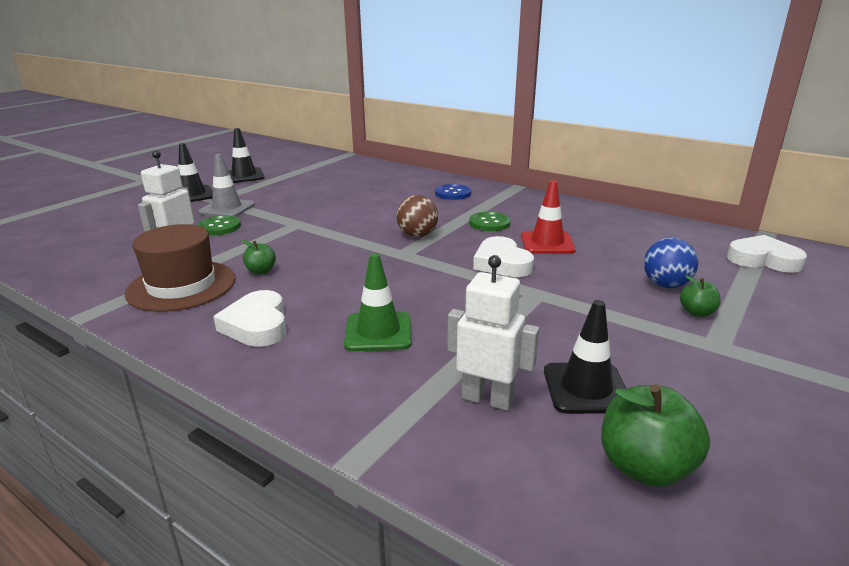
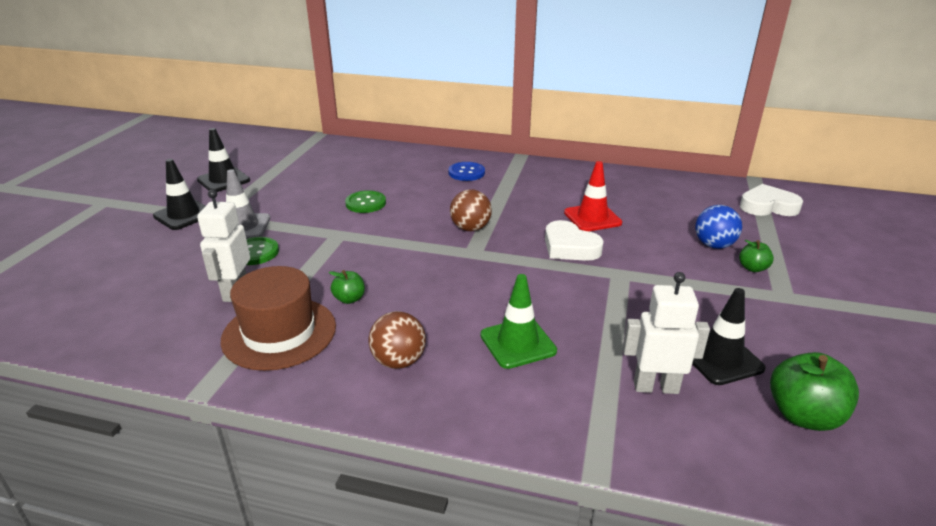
camera: 20 degrees left, 5 degrees up
(257, 325) = (398, 361): white heart -> brown ball
(489, 223) = (526, 203): green button -> green button (365, 203)

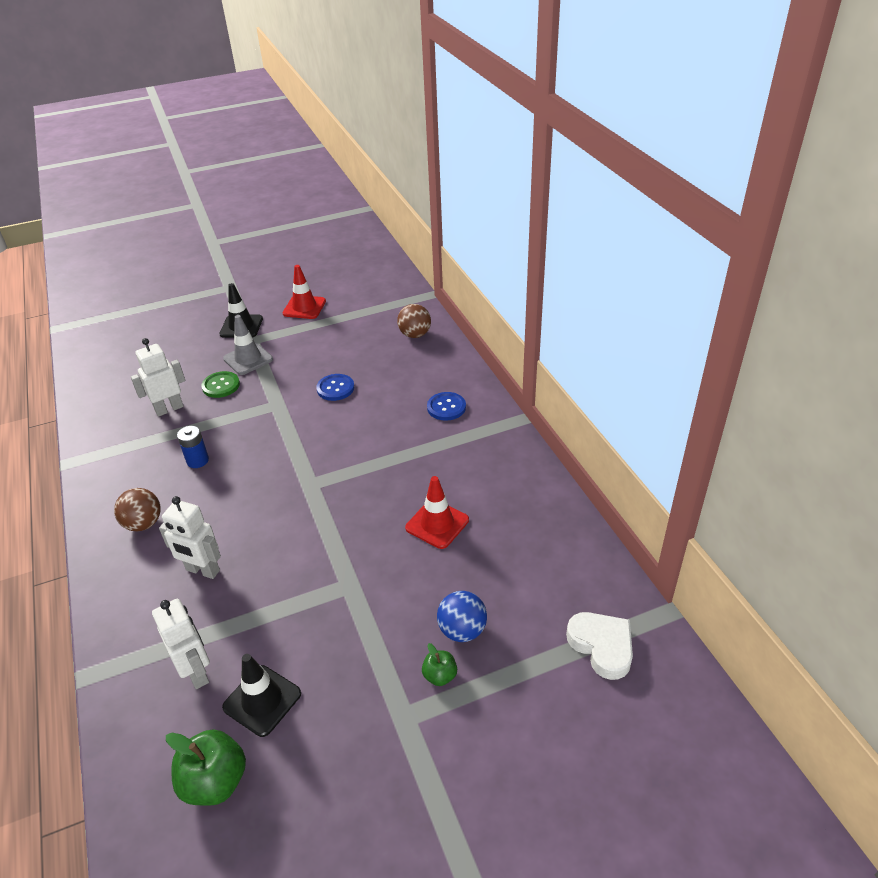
camera: 55 degrees right, 10 degrees up
(223, 180) = (304, 307): black traffic cone -> red traffic cone
(279, 333) = (139, 455): brown hat -> none
(349, 299) = (197, 460): green apple -> blue battery
(365, 203) = (335, 388): green button -> blue button
(470, 228) = (347, 462): brown ball -> brown ball (415, 334)
(518, 343) = (202, 570): green traffic cone -> white robot
(569, 247) = (368, 534): white heart -> none

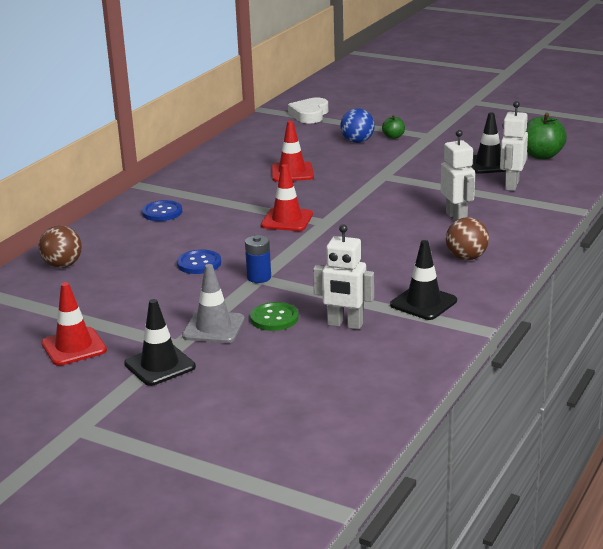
camera: 130 degrees left, 15 degrees down
(133, 457) = (423, 303): none -> black traffic cone
(197, 460) = (377, 274): blue battery -> blue battery (259, 277)
(343, 464) = (287, 220): none -> red traffic cone

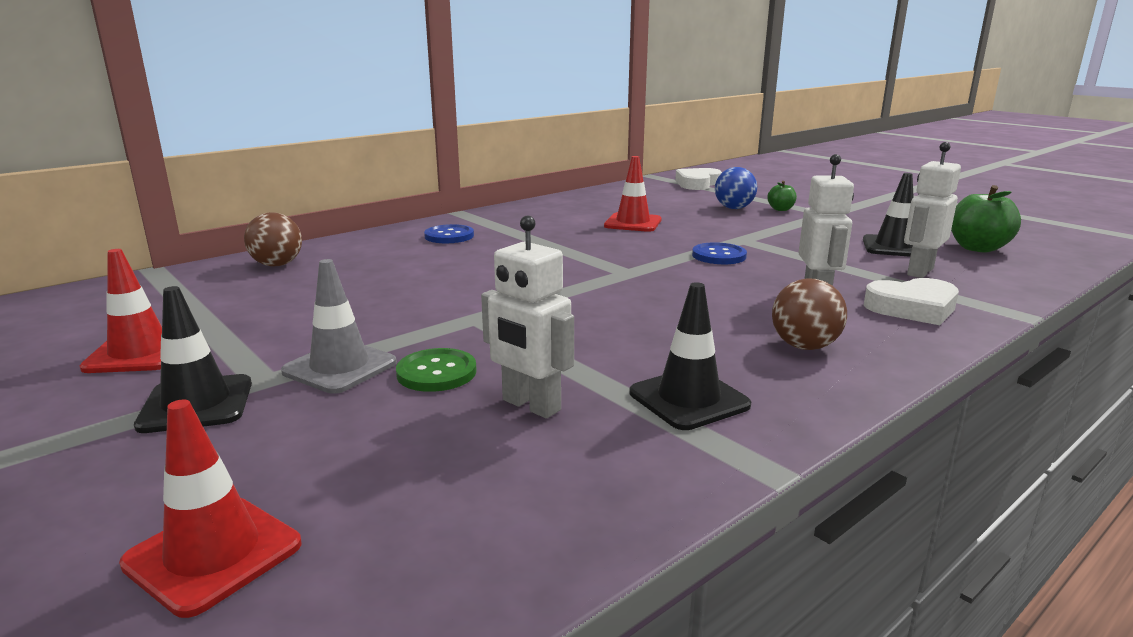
camera: 20 degrees right, 5 degrees down
(199, 263) = (424, 288): blue button -> blue button (719, 256)
(259, 277) = (477, 317): blue battery -> none
(287, 220) = (581, 263): red traffic cone -> red traffic cone (213, 554)
(516, 217) = (912, 308): none -> white heart

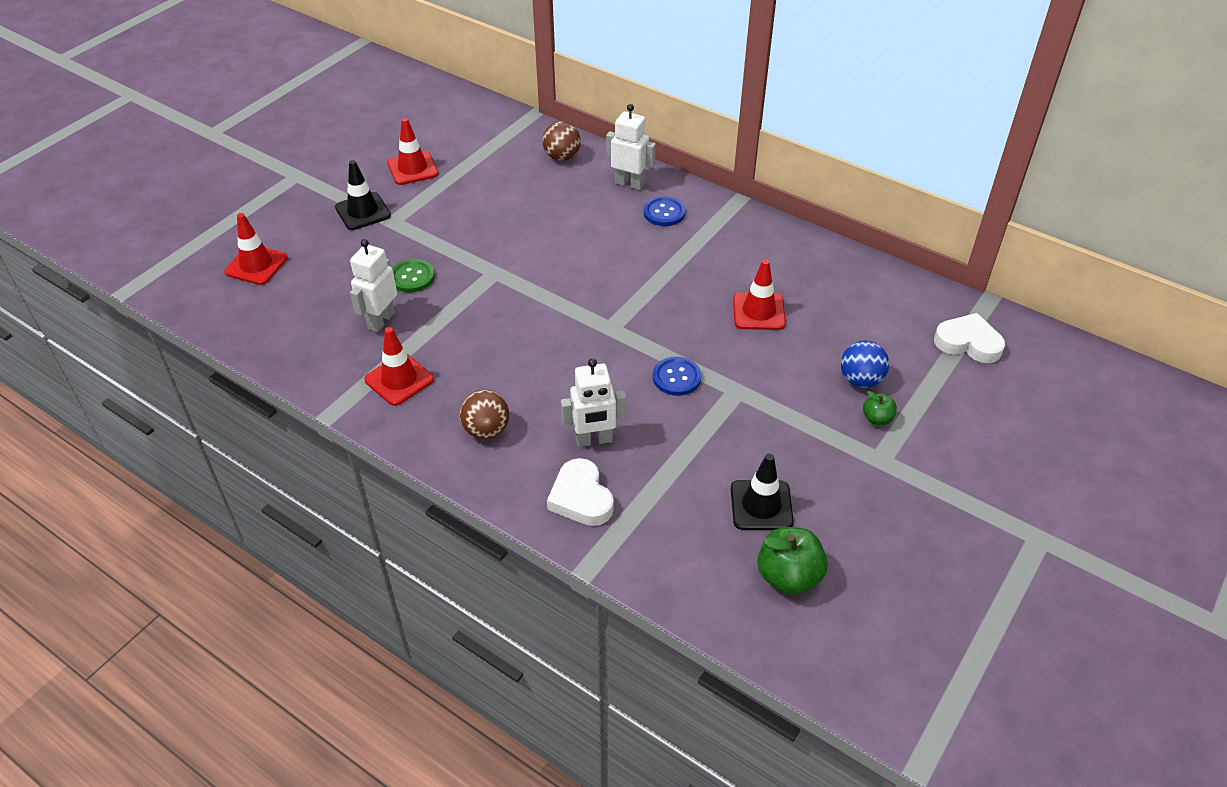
camera: 75 degrees right, 25 degrees up
(340, 367) = (411, 241): grey traffic cone -> none
(689, 399) = (399, 379): black traffic cone -> red traffic cone
(919, 271) = (683, 515): white robot -> white robot (629, 183)

